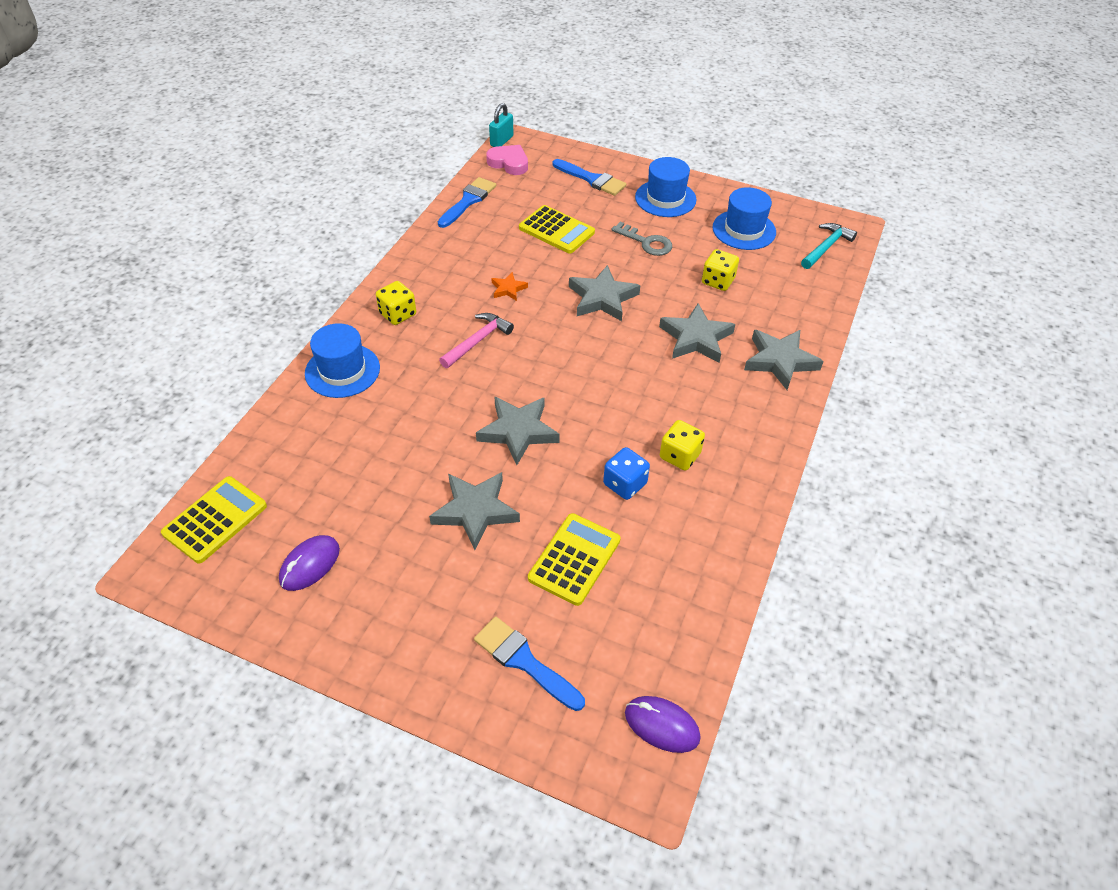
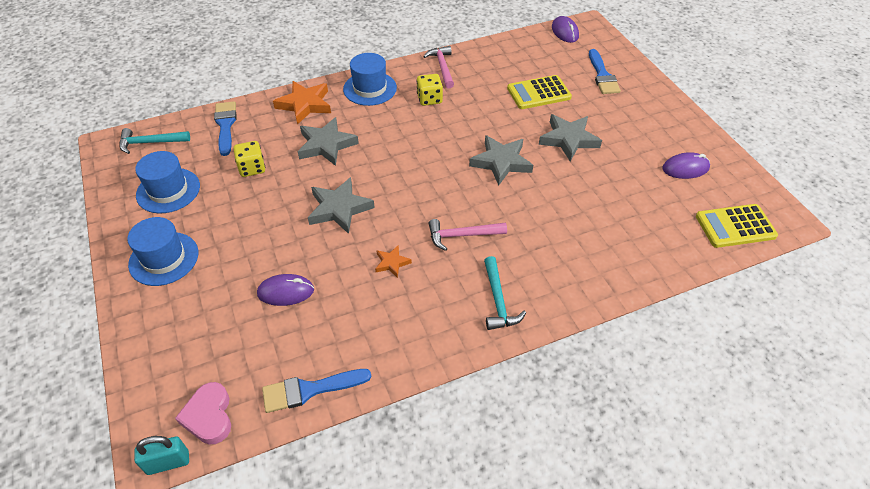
camera: 135 degrees left, 0 degrees up
(342, 370) = (581, 278): blue hat -> blue hat (370, 88)
(398, 314) = (498, 300): yellow dice -> turquoise hammer
(556, 230) = (286, 292): yellow calculator -> purple mouse
(592, 179) = (178, 327): blue brush -> blue brush (225, 125)
(625, 484) = (474, 105): blue dice -> none
(646, 242) = (243, 230): grey key -> none
(727, 513) = (442, 67): none -> pink hammer
(780, 361) = (305, 105): grey star -> orange star

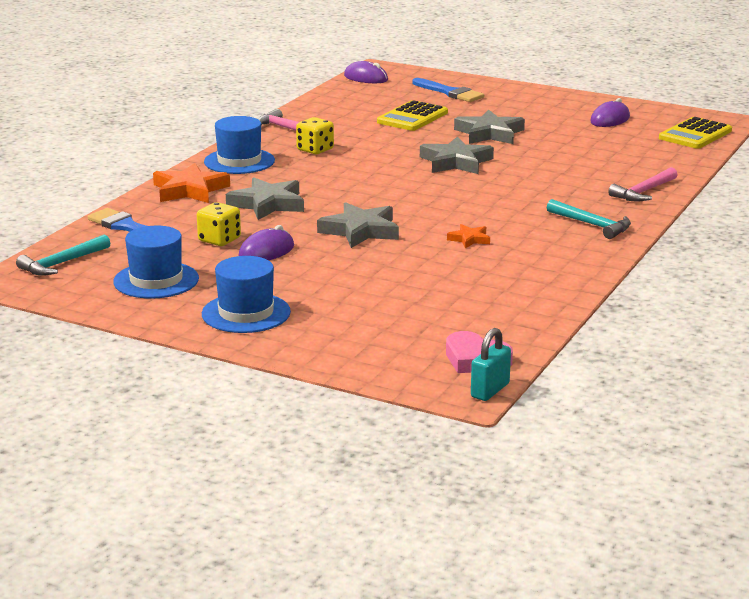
camera: 40 degrees left, 25 degrees down
(286, 292) = (407, 285): purple mouse -> purple mouse (266, 251)
(309, 390) = (532, 316): blue brush -> none
(462, 235) = (500, 207): pink hammer -> pink hammer (644, 192)

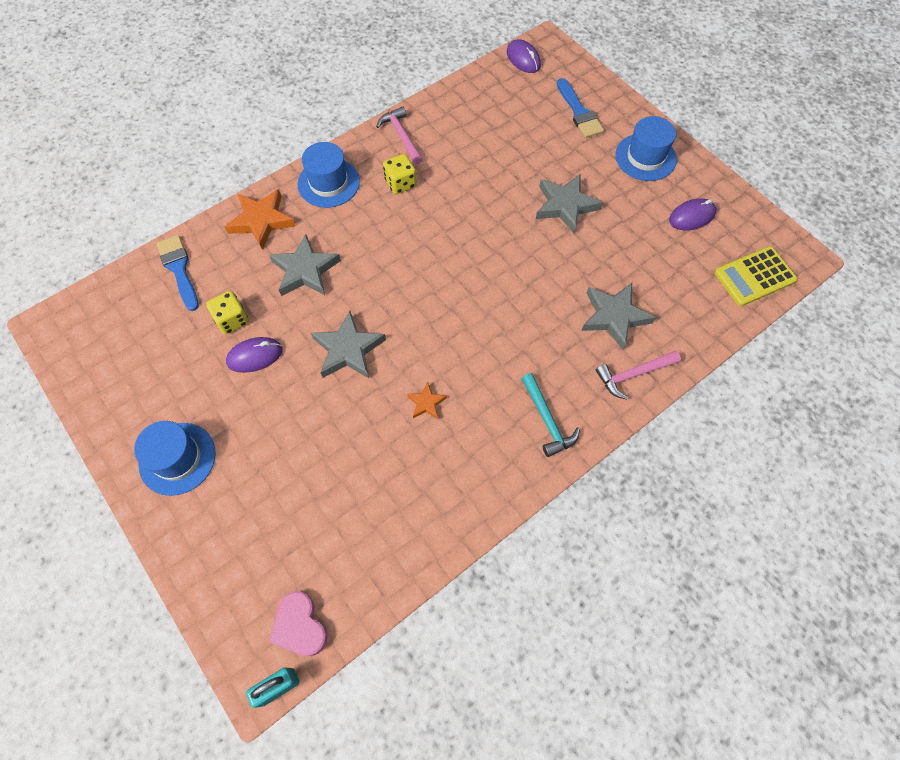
camera: 25 degrees right, 40 degrees up
(62, 263) = (99, 312): turquoise hammer -> none
(156, 280) = (147, 371): blue hat -> blue hat (645, 157)
(412, 117) = (517, 150): yellow calculator -> none
(455, 162) = (502, 251): grey star -> grey star (614, 316)

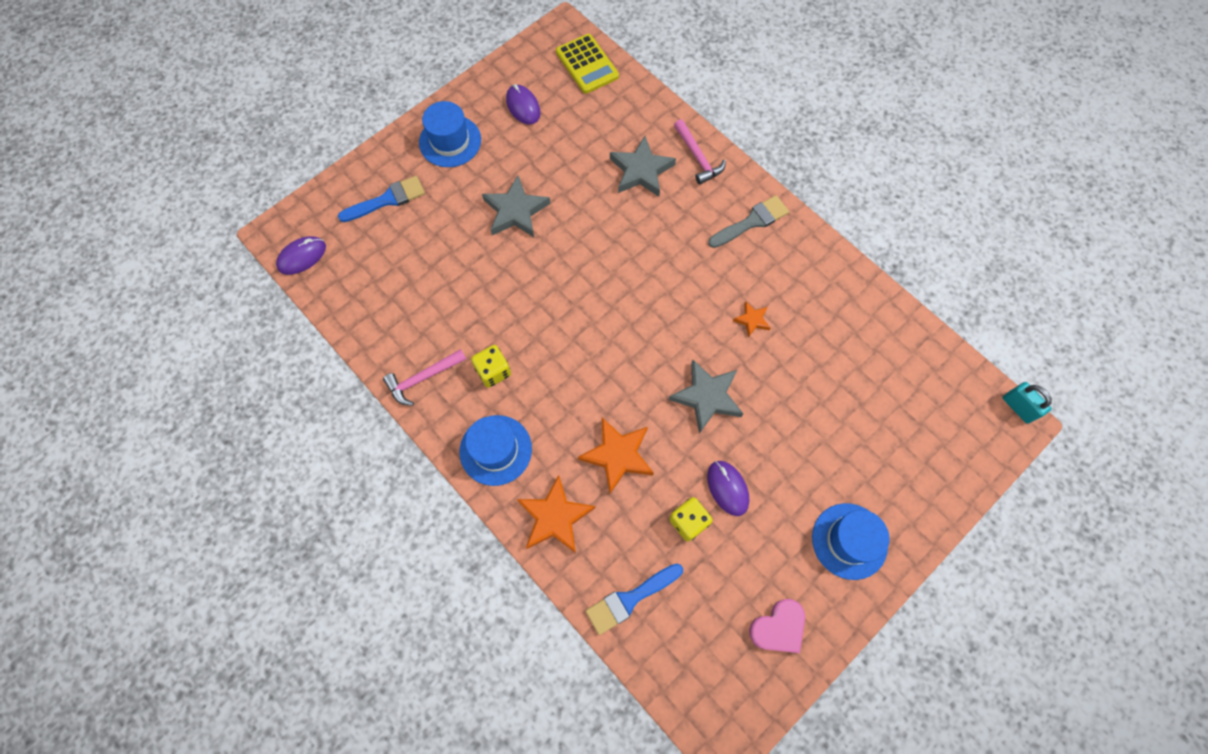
camera: 95 degrees left, 5 degrees up
(299, 626) = (969, 398): pink heart -> pink heart (778, 628)
(305, 270) = (618, 455): grey star -> orange star
(547, 420) = (751, 222): turquoise hammer -> grey brush

